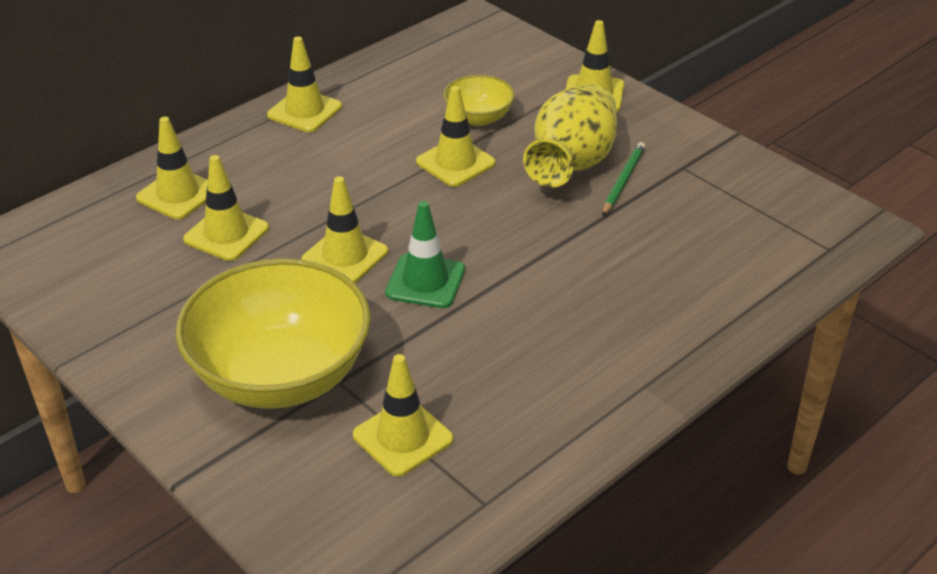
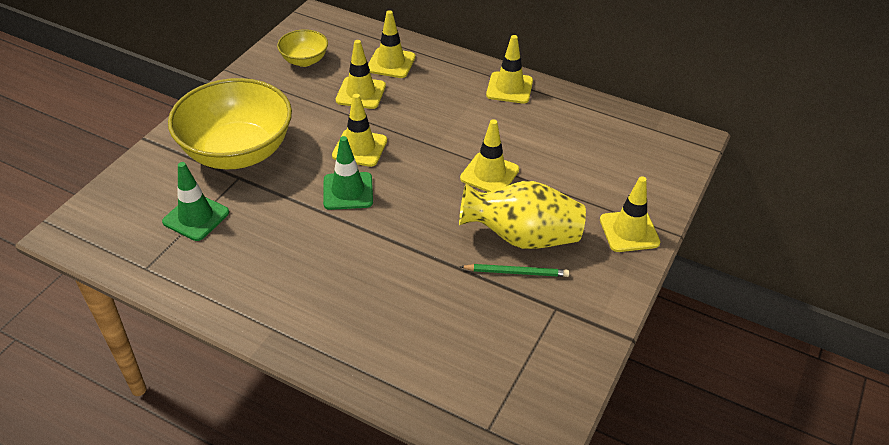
camera: 70 degrees right, 5 degrees up
(403, 437) = (196, 217): yellow traffic cone -> green traffic cone
(478, 118) = (553, 173): yellow bowl -> yellow bowl (304, 60)

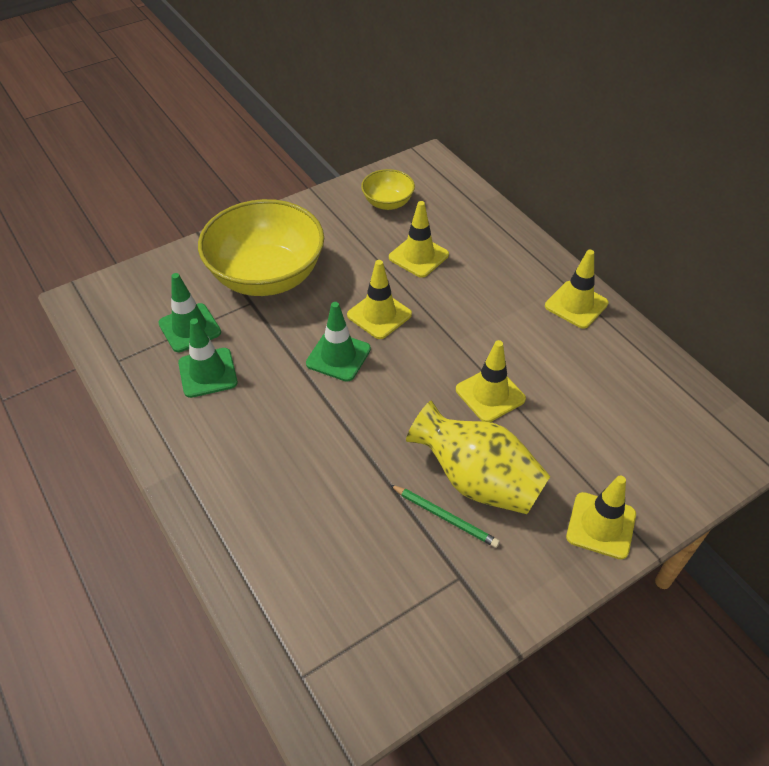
camera: 30 degrees right, 5 degrees up
(240, 246) = (208, 373): none -> green traffic cone
(391, 63) = (469, 234): yellow traffic cone -> none

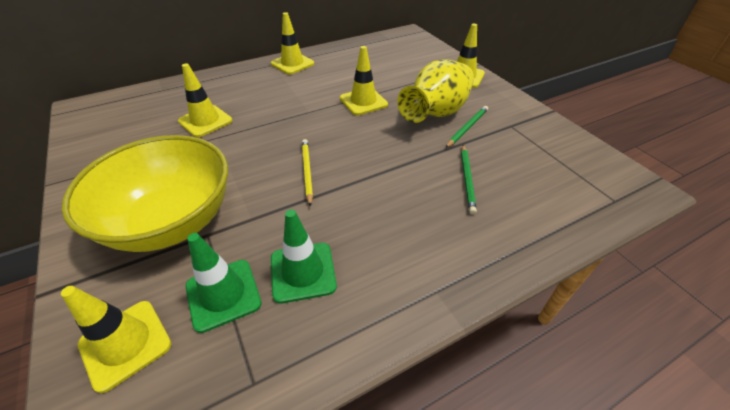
camera: 85 degrees left, 5 degrees down
(334, 507) = (467, 179): none -> green pencil
(338, 356) = (307, 171): green traffic cone -> yellow pencil
(379, 315) = (266, 146): yellow traffic cone -> yellow traffic cone (125, 344)
(388, 203) = (120, 133): yellow bowl -> none

